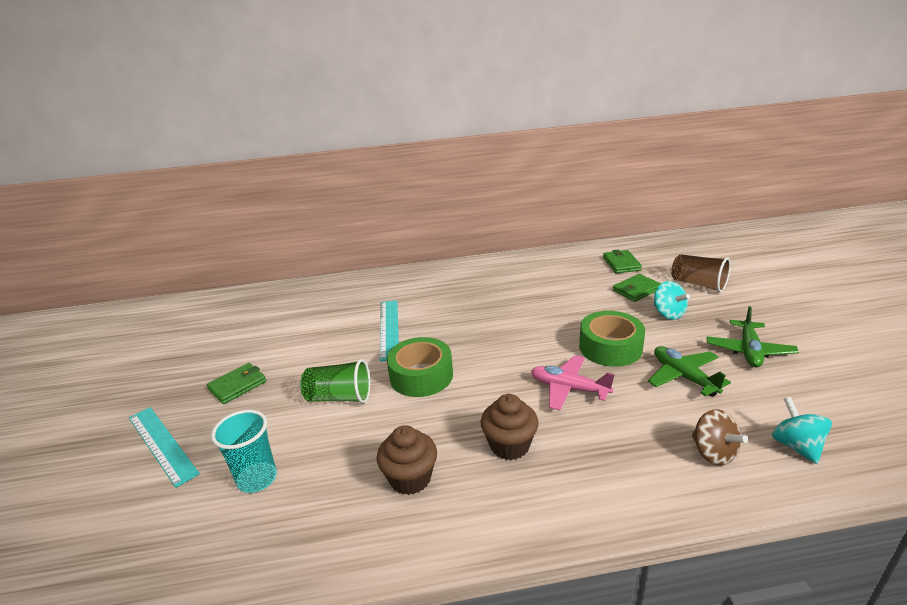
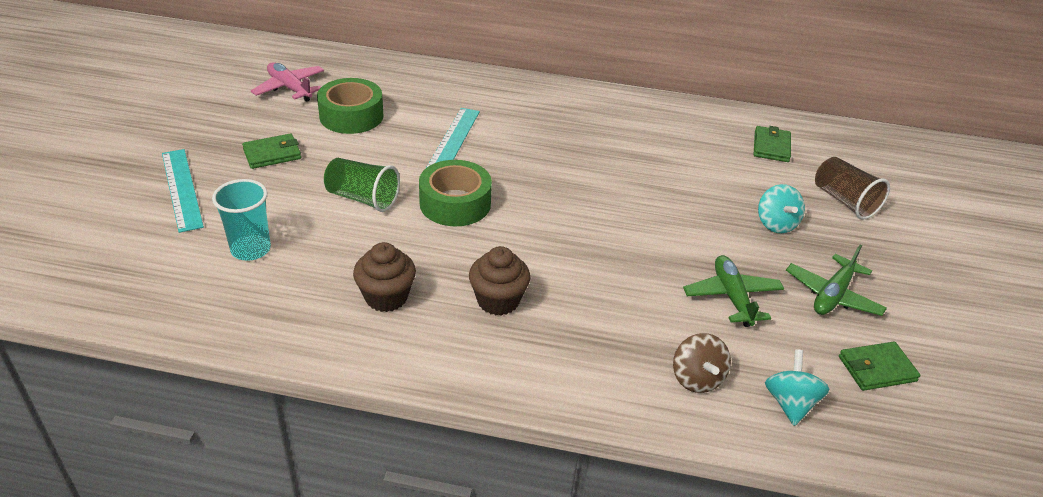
camera: 15 degrees right, 10 degrees up
(569, 388) = (598, 267): pink plane -> pink plane (290, 88)
(610, 347) = (676, 240): green tape -> green tape (351, 116)
(636, 290) = (762, 184): green wallet -> green wallet (877, 369)

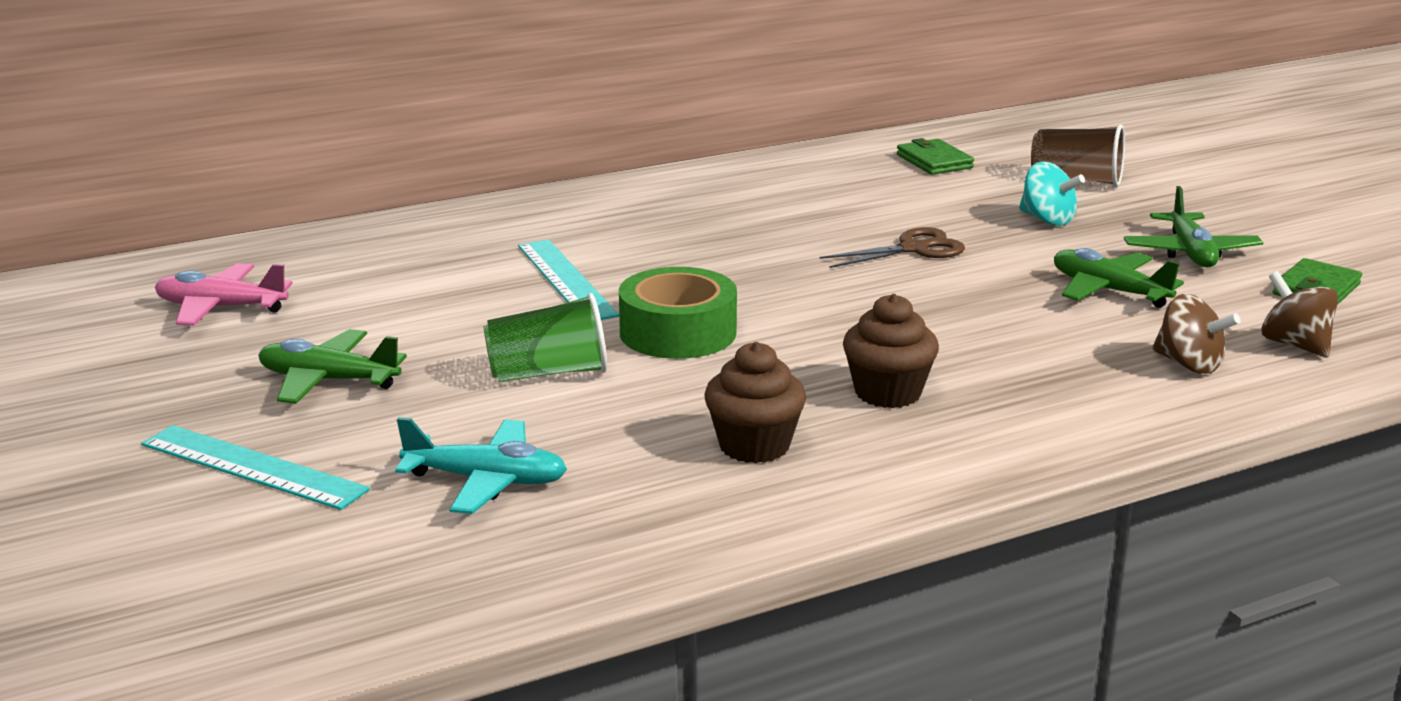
camera: 35 degrees left, 15 degrees down
(251, 249) = (486, 481): turquoise cup -> turquoise plane
(272, 154) = (328, 380): green wallet -> green plane
(351, 116) = (375, 303): green tape -> none
(660, 207) = (913, 249): none -> brown scissors
(790, 403) = (1294, 345): turquoise spinning top -> brown spinning top

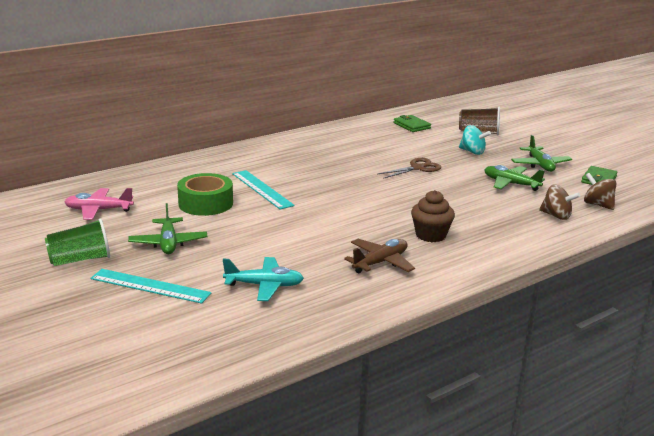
camera: 10 degrees left, 0 degrees up
(328, 380) = (168, 243): green plane -> green plane turned 105 degrees counterclockwise
(548, 373) = (272, 234): green cup -> green cup (80, 260)
(678, 332) = (325, 212): green tape -> green tape (205, 203)
(754, 446) = (380, 262): brown cupcake -> brown plane

